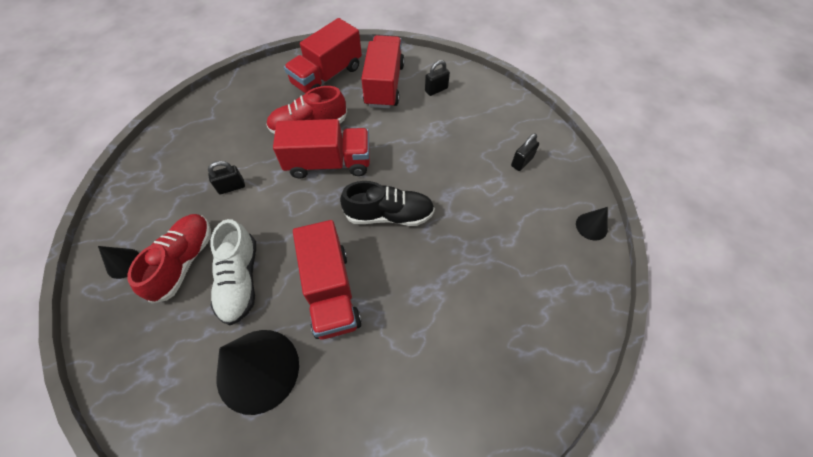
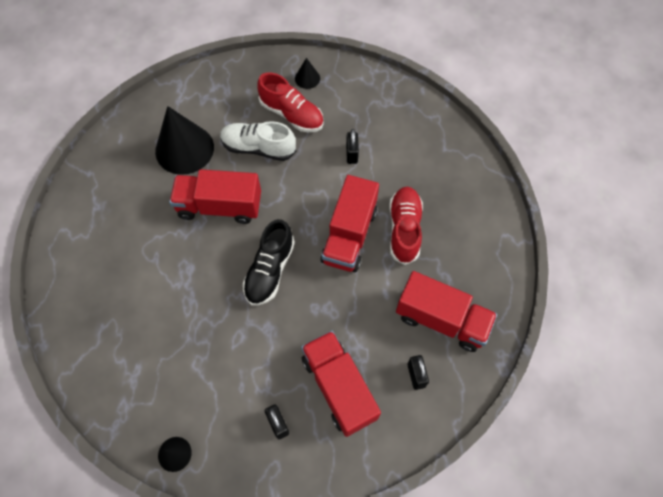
camera: 110 degrees right, 5 degrees up
(327, 76) = (474, 264): red truck -> red truck (339, 387)

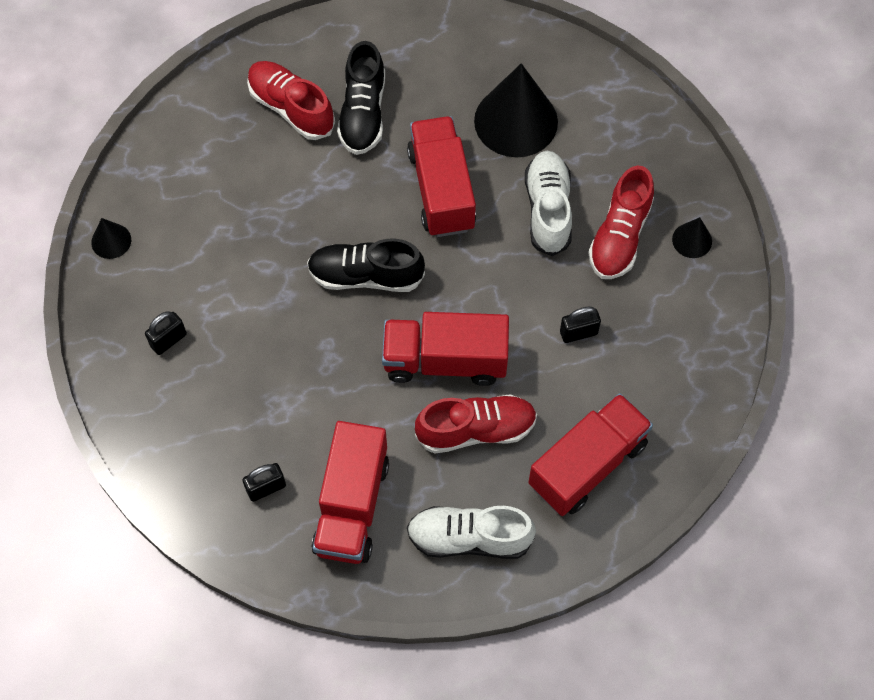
camera: 75 degrees right, 0 degrees up
(111, 290) = (291, 108): none -> red shoe
(137, 241) = (363, 113): none -> black shoe
(339, 387) = (229, 398): red truck -> red truck (587, 465)
(478, 252) = (469, 538): none -> white shoe

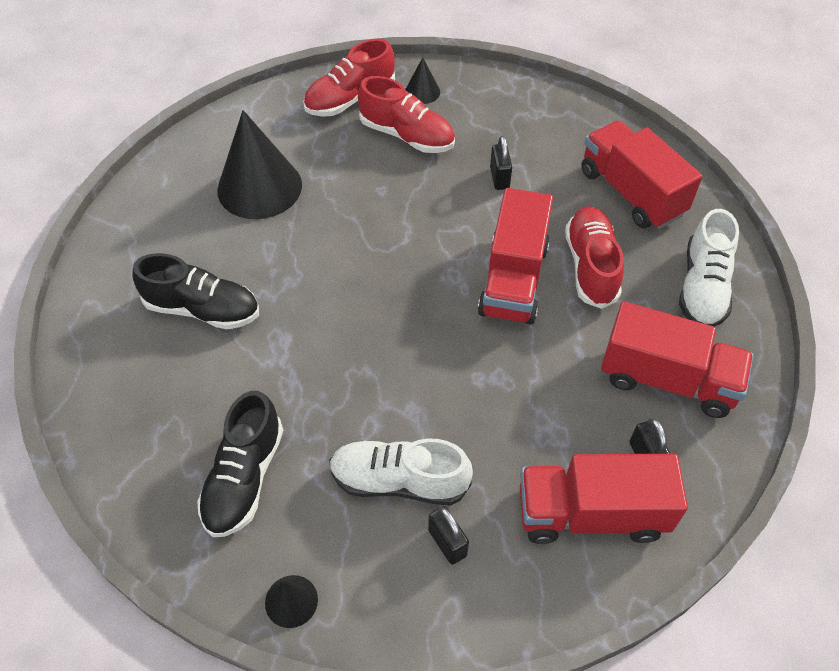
camera: 80 degrees left, 10 degrees down
(291, 108) = (169, 376): red shoe -> red shoe (350, 99)
(366, 276) = (404, 333): black shoe -> black shoe (244, 478)
(441, 190) = (319, 255): red truck -> red truck (591, 513)
(548, 210) = (366, 179): white shoe -> white shoe (399, 481)

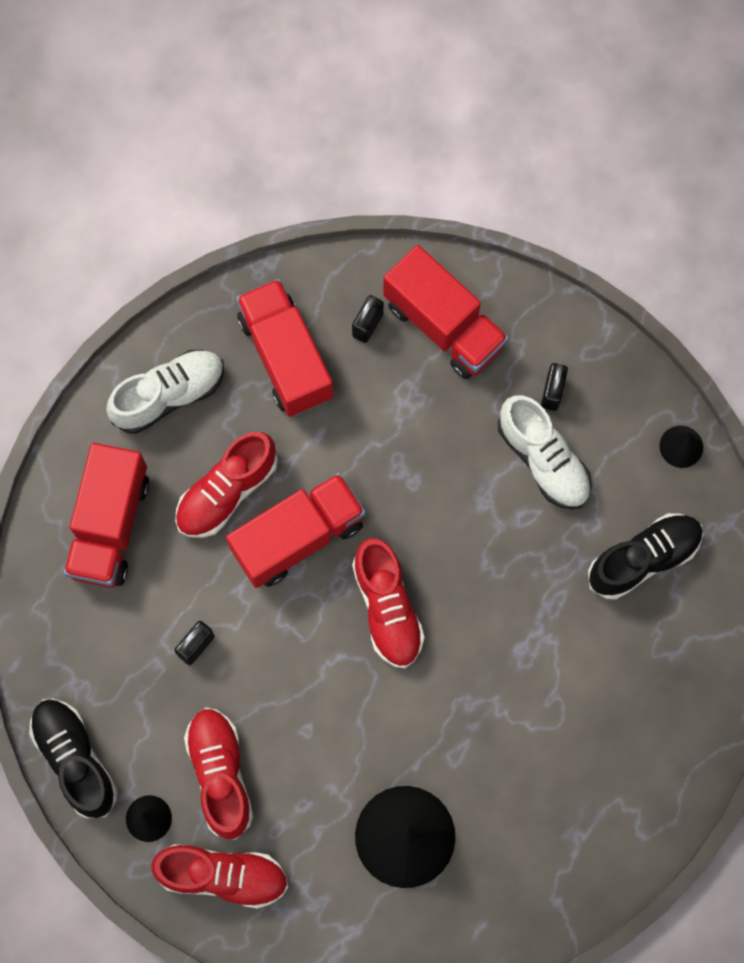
camera: 135 degrees left, 20 degrees up
(203, 309) = (559, 739): black shoe -> black shoe (75, 759)
(406, 289) = (387, 608): none -> red shoe

